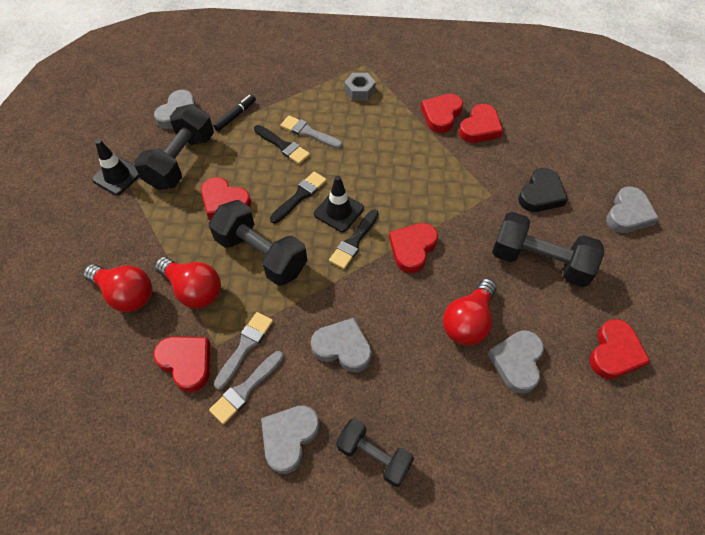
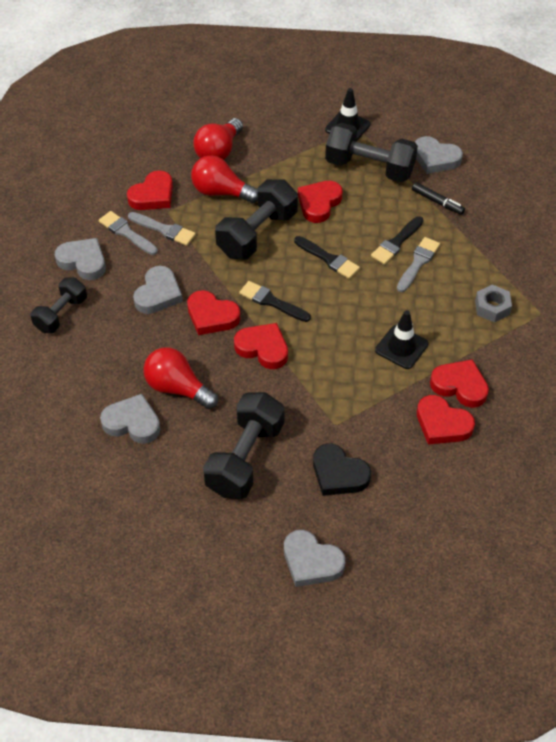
camera: 90 degrees right, 5 degrees down
(194, 290) = (221, 192): red light bulb -> red light bulb turned 75 degrees clockwise
(339, 211) = (309, 290): black traffic cone -> black traffic cone (401, 347)
(614, 353) = (135, 507): red heart -> red heart (211, 316)

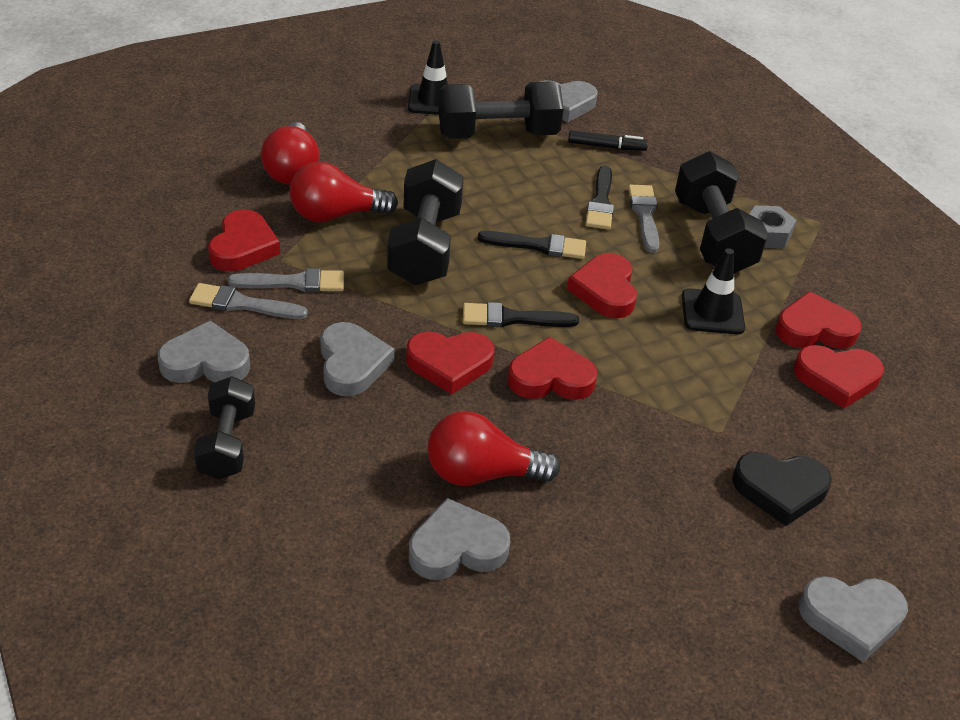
camera: 35 degrees left, 10 degrees down
(245, 458) = (650, 524): black dumbbell -> black dumbbell (713, 237)
(319, 203) = (472, 189): red heart -> red heart (605, 290)

